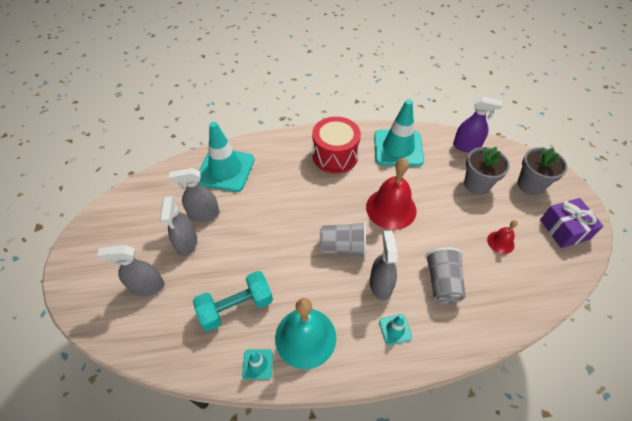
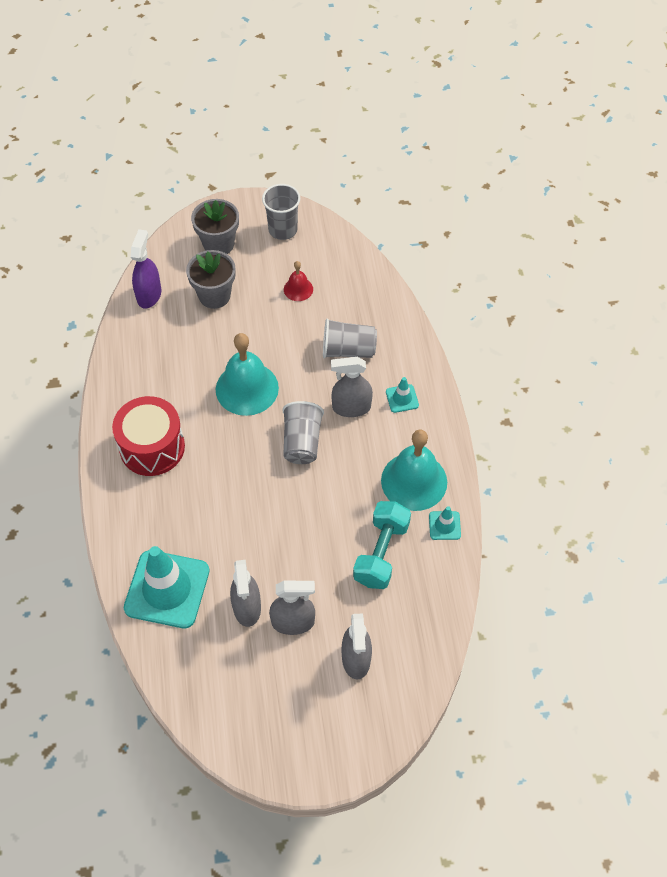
camera: 90 degrees left, 5 degrees up
(236, 307) = (381, 553): turquoise dumbbell -> turquoise dumbbell turned 45 degrees clockwise
(391, 208) = (247, 388): red bell -> turquoise bell
(398, 148) = (145, 371): turquoise traffic cone -> none
(564, 229) = (283, 230): purple gift -> grey cup

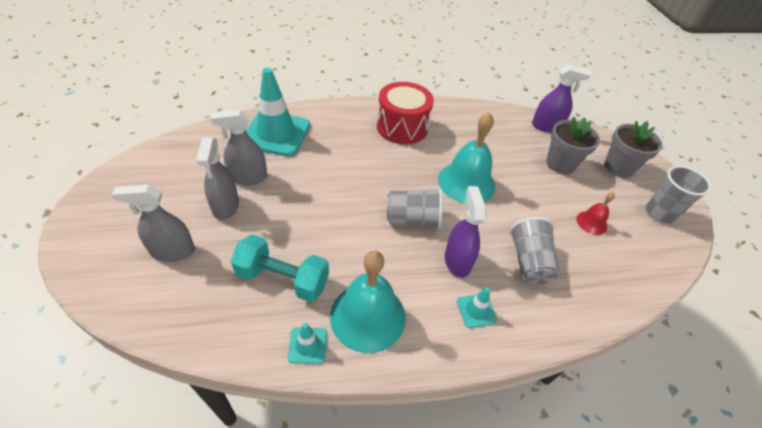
camera: 85 degrees right, 10 degrees down
(351, 407) = (457, 261): grey spray bottle -> purple spray bottle

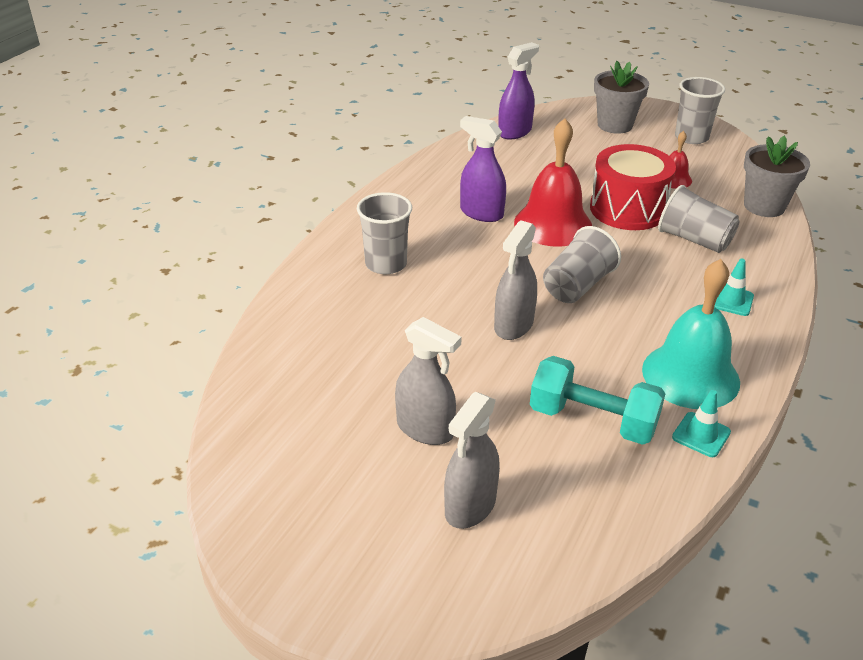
camera: 50 degrees left, 10 degrees down
(248, 177) = (385, 389): grey spray bottle -> grey spray bottle (513, 325)
(276, 134) = (317, 332): turquoise traffic cone -> none
(283, 279) = (592, 420): turquoise dumbbell -> turquoise dumbbell turned 60 degrees clockwise
(356, 132) = (386, 264): none -> grey cup
(402, 127) = (414, 225): red drum -> red drum (628, 209)
(457, 261) = (660, 283): purple spray bottle -> purple spray bottle (481, 213)
(466, 182) = (553, 224): turquoise bell -> red bell
(560, 164) = (579, 153): grey flower pot -> grey flower pot (764, 206)

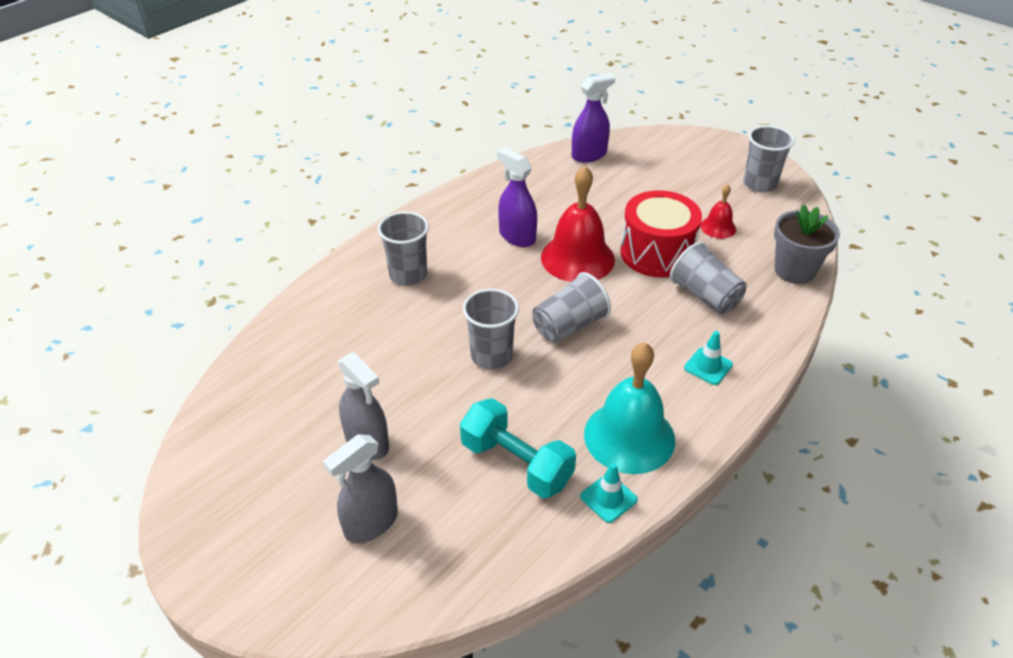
camera: 15 degrees right, 5 degrees up
(513, 325) = (491, 356): grey spray bottle -> grey cup
(615, 125) = (689, 160): grey flower pot -> none

